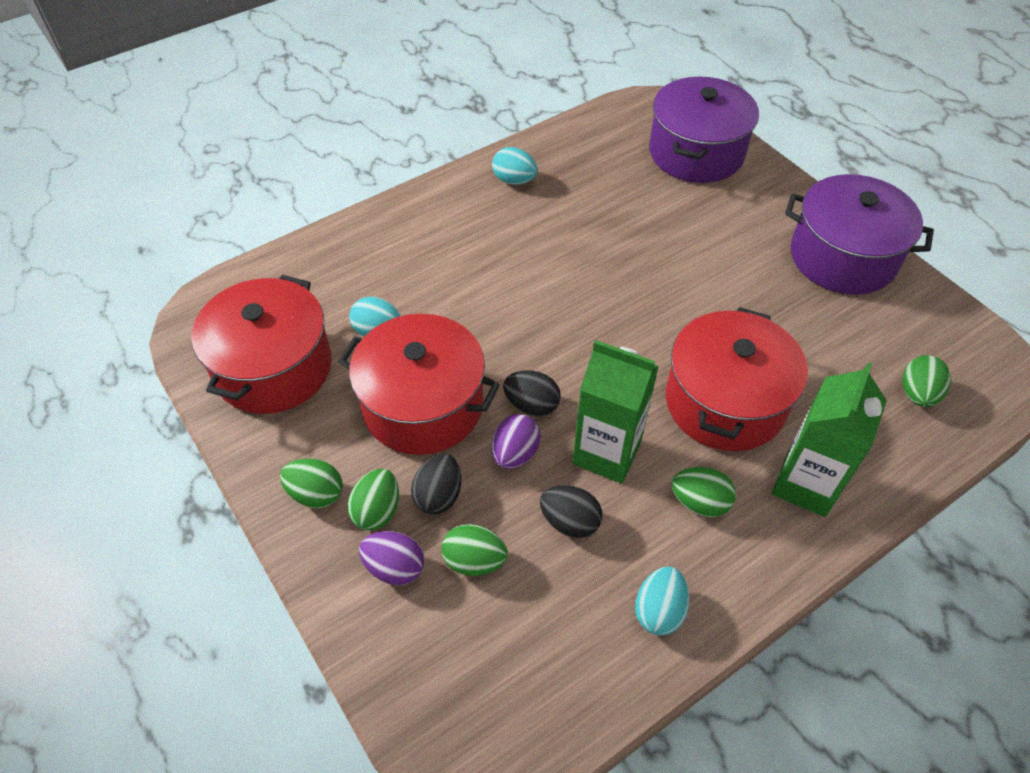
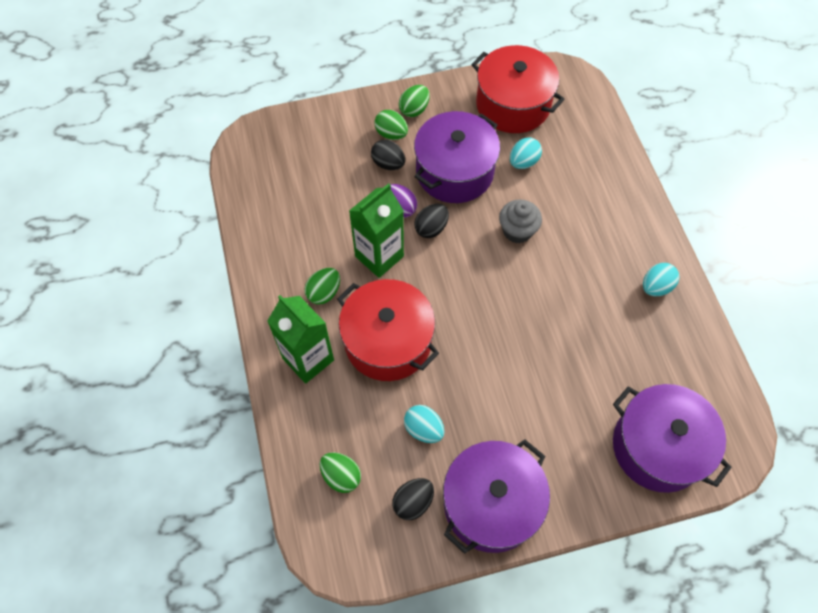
camera: 110 degrees right, 10 degrees up
(395, 567) = (354, 134): purple egg -> none
(423, 405) = (454, 172): red pot -> purple pot
(474, 560) = (341, 169): green egg -> none
(493, 312) = (517, 231): none -> grey cupcake
(570, 522) = (343, 221): black egg -> black egg (413, 502)
(659, 610) = (272, 244): turquoise egg -> turquoise egg (423, 429)

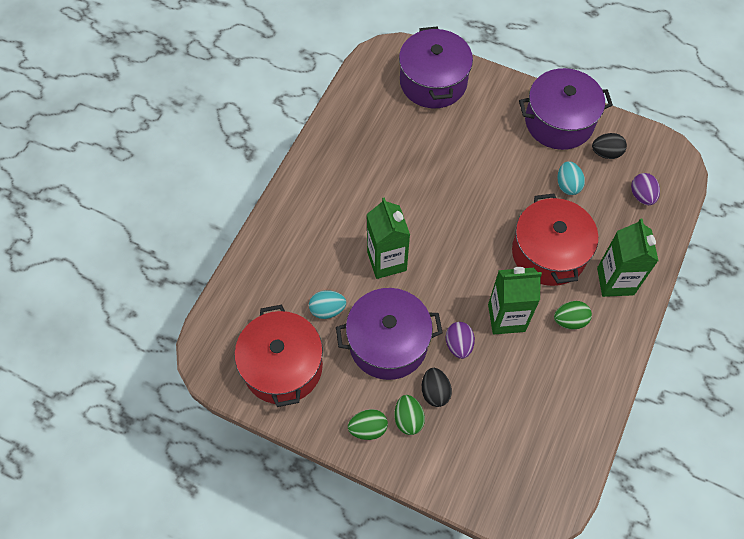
camera: 140 degrees left, 0 degrees up
(341, 476) = (642, 196): green egg -> purple egg
(431, 228) = (448, 310): black egg -> none
(517, 231) = (386, 261): grey cupcake -> green carton
(656, 287) = (334, 158): turquoise egg -> none

